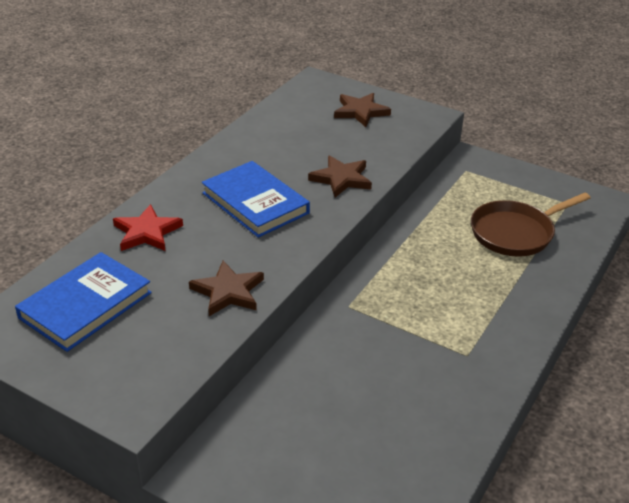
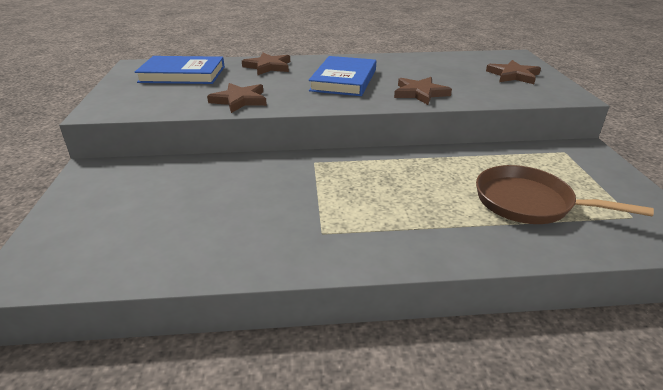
camera: 55 degrees right, 5 degrees down
(147, 232) = (268, 67): red star -> brown star

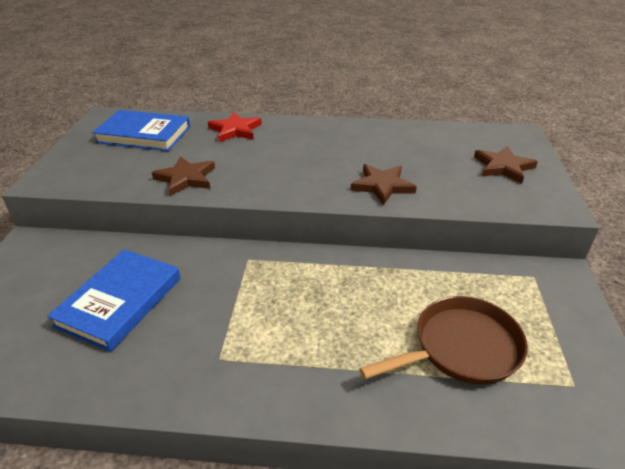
camera: 10 degrees right, 5 degrees up
(268, 67) = (235, 130): brown star -> red star
(344, 80) = (307, 158): blue book -> blue book (120, 301)
(529, 203) = (460, 348): brown pan -> brown pan turned 120 degrees clockwise

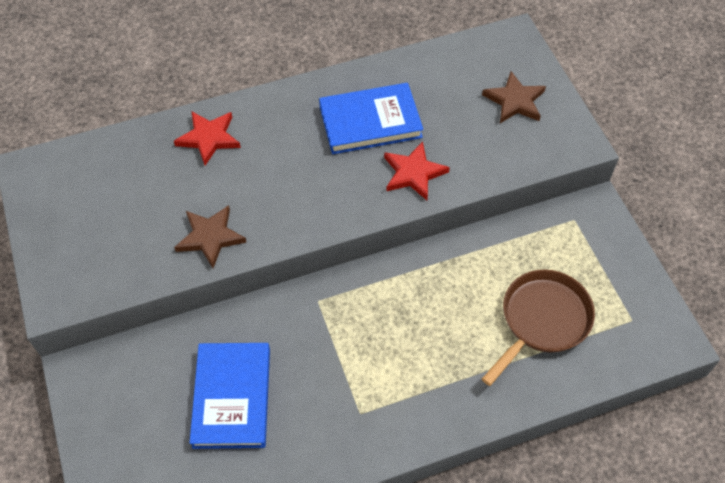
camera: 25 degrees left, 20 degrees up
(144, 134) = (107, 185): blue book -> blue book (370, 122)
(382, 186) = (413, 173): brown star -> red star

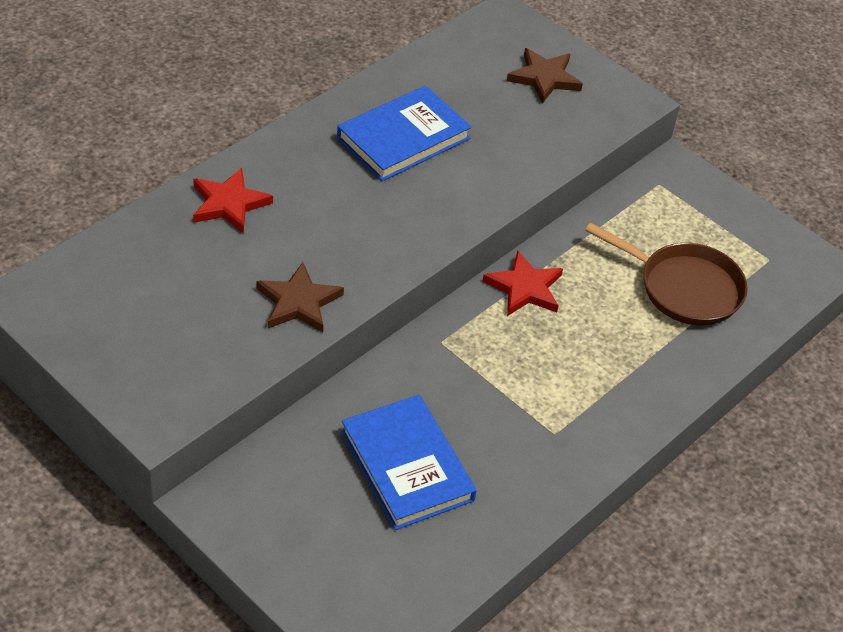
camera: 30 degrees left, 10 degrees down
(413, 173) = (482, 175): red star -> red star (525, 288)
(541, 320) = (683, 288): brown pan -> brown pan turned 105 degrees clockwise

